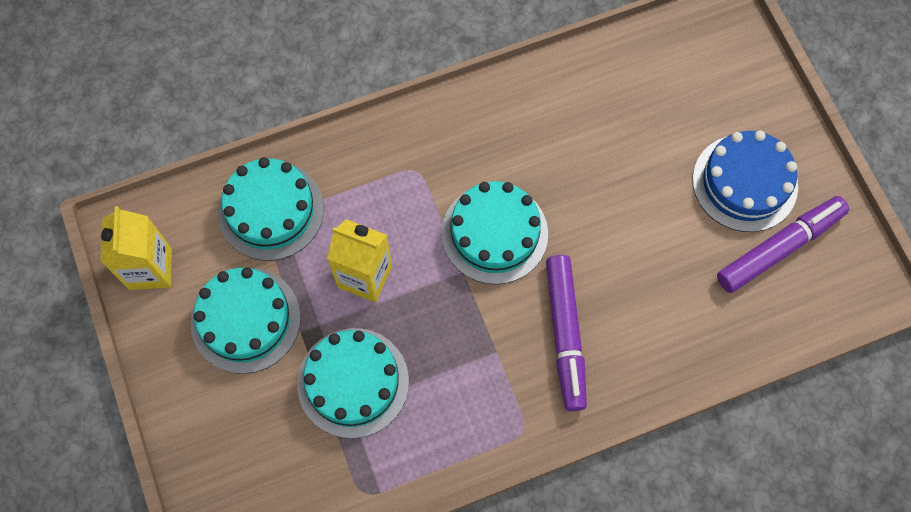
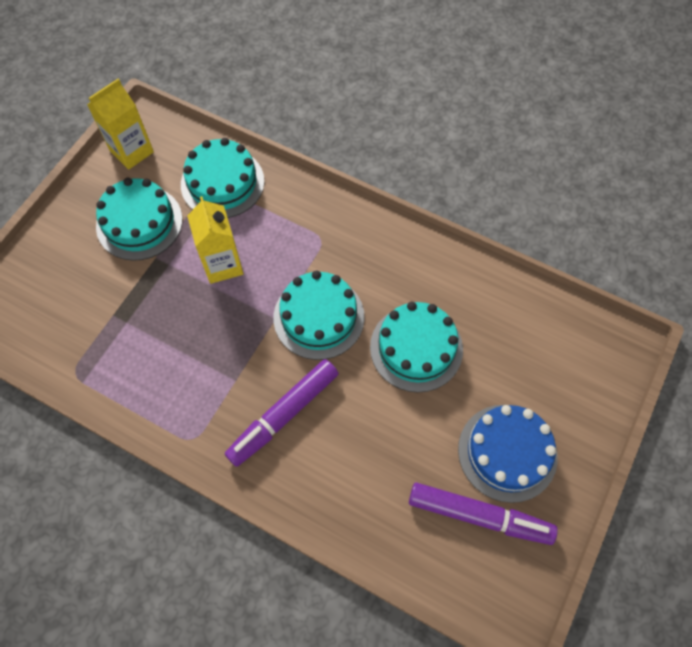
camera: 50 degrees right, 5 degrees down
(353, 382) = (145, 311): turquoise cake -> turquoise cake (416, 348)

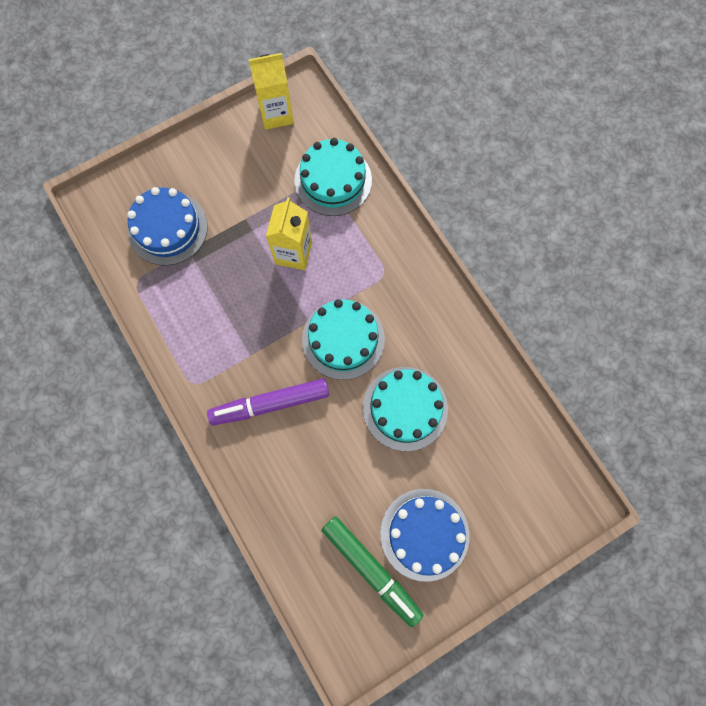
camera: 30 degrees right, 10 degrees up
(79, 305) = (168, 228): none -> blue cake
(139, 222) = (249, 181): turquoise cake -> none
(479, 516) = (371, 569): purple marker -> green marker

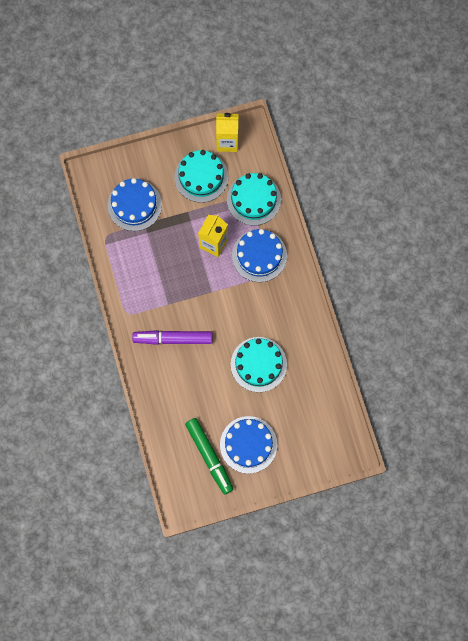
camera: 15 degrees right, 0 degrees up
(343, 339) = (231, 309): turquoise cake -> turquoise cake (201, 177)
(362, 253) = (259, 255): none -> blue cake

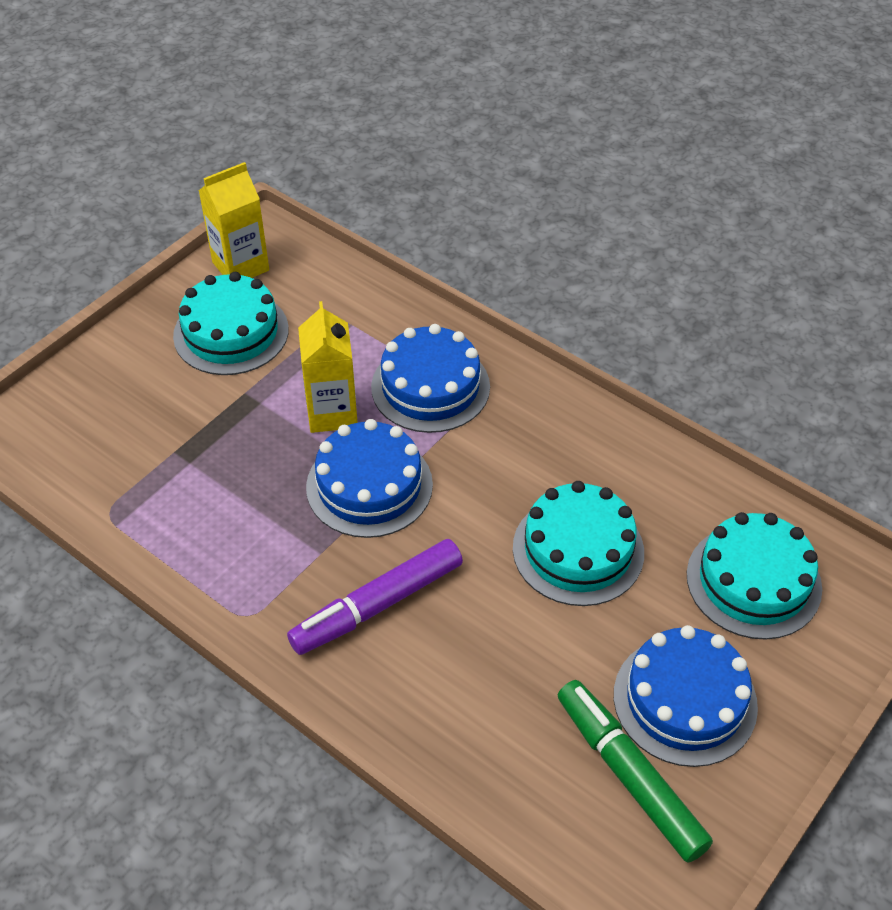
camera: 35 degrees left, 25 degrees down
(134, 205) = (132, 434): blue cake -> blue cake (369, 486)
(209, 456) = (629, 775): green marker -> green marker turned 150 degrees counterclockwise
(253, 199) = (352, 317): turquoise cake -> turquoise cake (753, 581)

